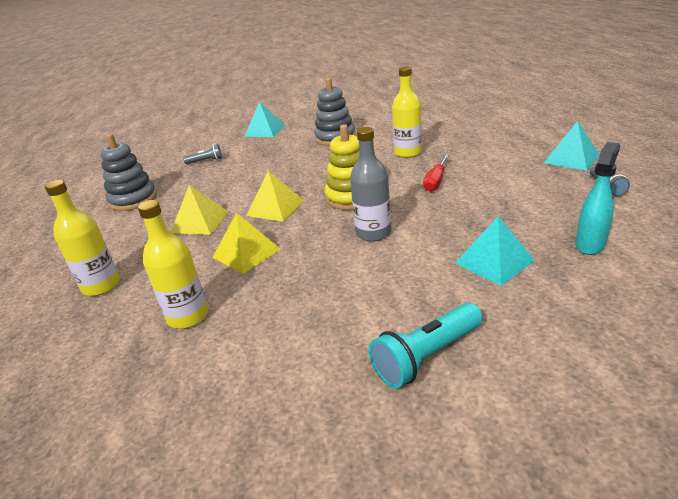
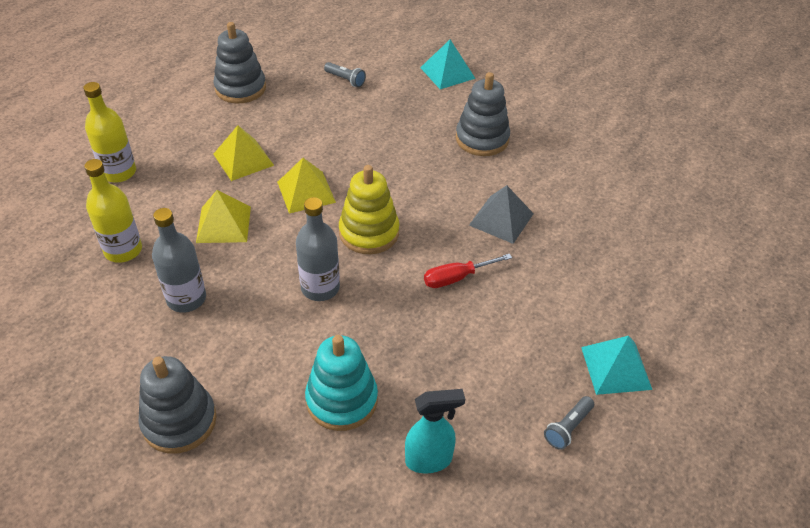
camera: 40 degrees right, 15 degrees up
(294, 300) = (186, 299): none -> grey bottle
(408, 153) = (501, 219): yellow bottle -> grey pyramid
(426, 357) = (179, 421): turquoise flashlight -> grey stacking toy
(494, 261) = (342, 400): turquoise pyramid -> turquoise stacking toy

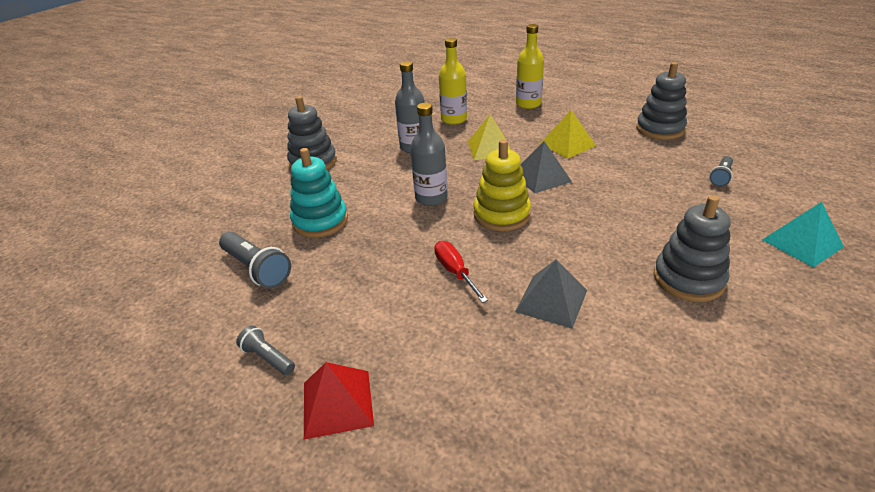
camera: 90 degrees right, 10 degrees down
(306, 192) = (541, 177): yellow pyramid -> grey pyramid
(429, 460) = (257, 269): turquoise spray bottle -> grey flashlight
(616, 368) = (337, 403): turquoise pyramid -> red pyramid

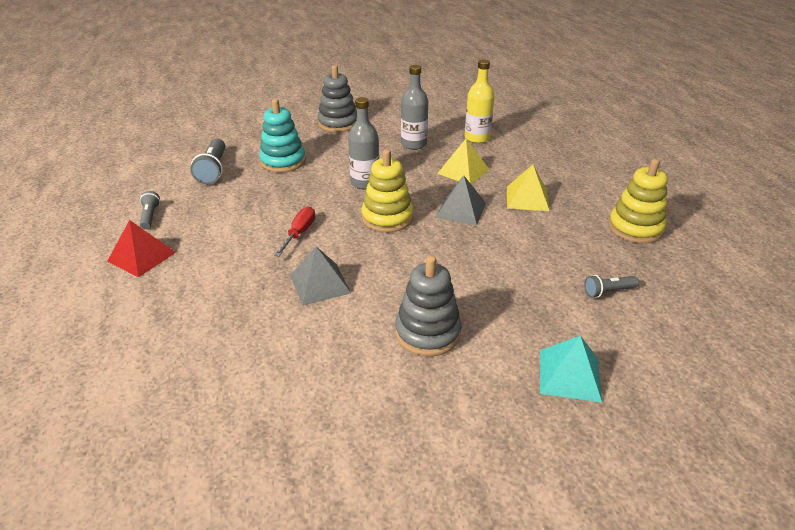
camera: 40 degrees right, 0 degrees up
(528, 104) = (557, 153): yellow bottle -> none
(660, 129) = (635, 228): grey stacking toy -> yellow stacking toy

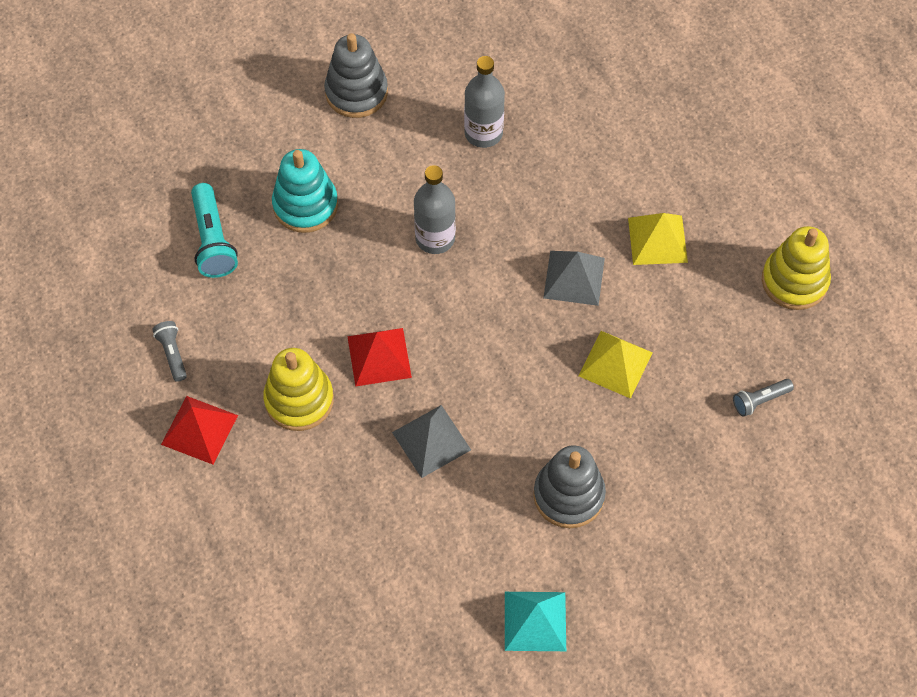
camera: 10 degrees left, 25 degrees up
(213, 170) = (213, 240): grey flashlight -> turquoise flashlight
(299, 233) = (379, 356): red screwdriver -> red pyramid
(387, 218) = (482, 309): yellow stacking toy -> yellow stacking toy (299, 400)
(463, 171) = (565, 190): yellow pyramid -> yellow pyramid (615, 364)
(477, 138) = (573, 103): yellow bottle -> none
(569, 375) = (720, 528): turquoise pyramid -> turquoise pyramid (535, 621)

